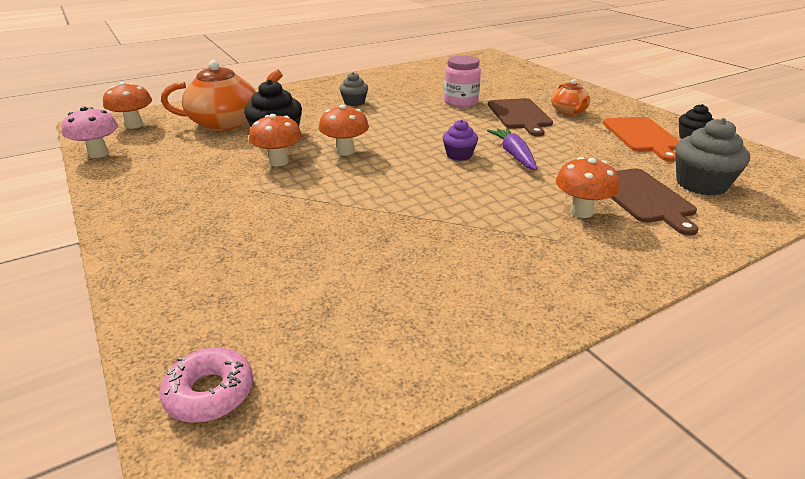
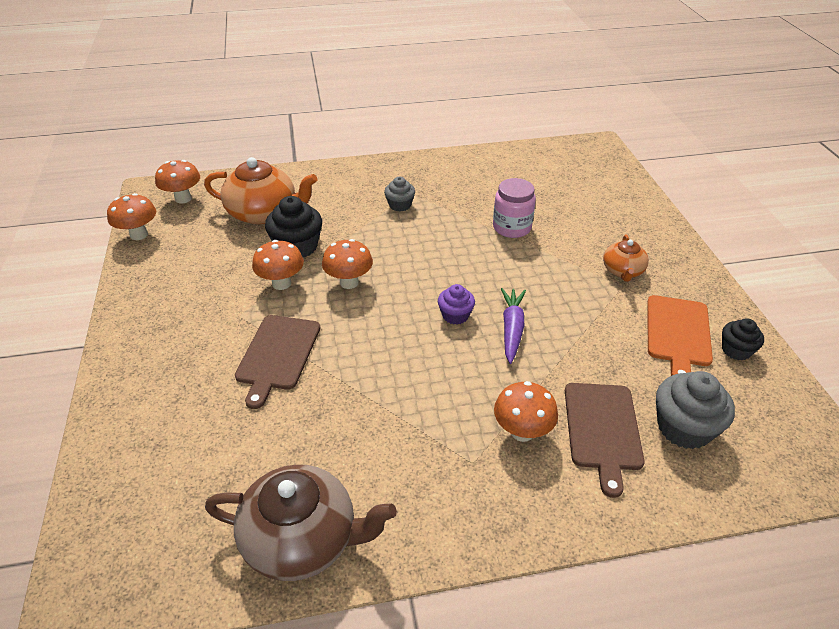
camera: 20 degrees right, 10 degrees up
(98, 154) = (139, 235): pink mushroom -> orange mushroom
(210, 392) = (106, 540): pink donut -> none
(443, 331) = (302, 539): none -> brown teapot
(520, 115) = (562, 265): brown cutting board -> brown cutting board (278, 355)

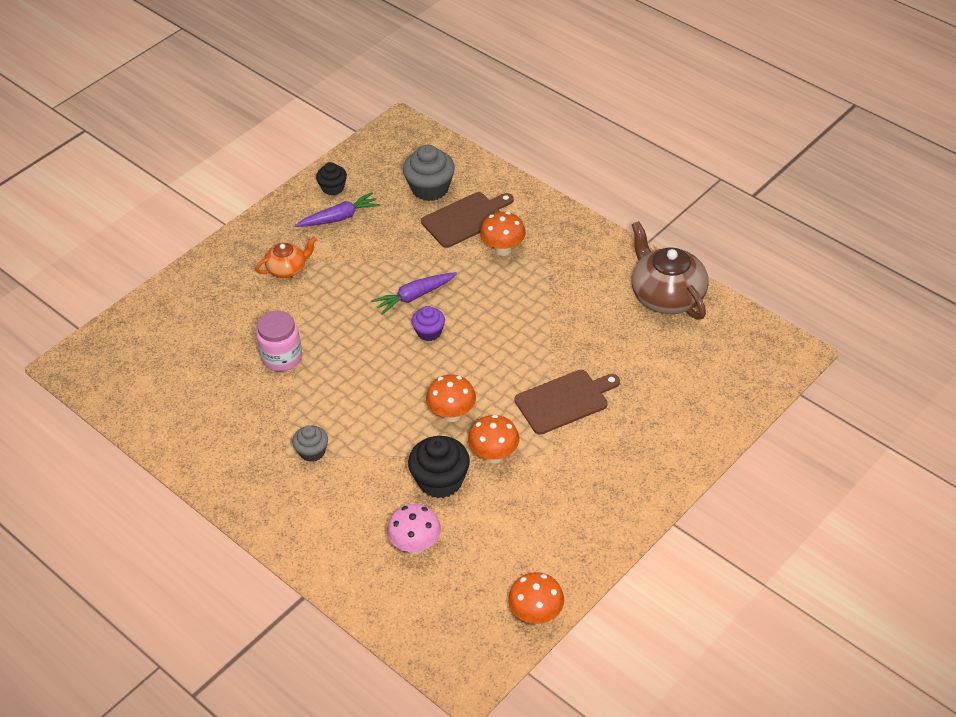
camera: 125 degrees left, 5 degrees up
(183, 198) = (454, 633): orange mushroom -> none
(263, 213) = (415, 545): orange teapot -> pink mushroom
(678, 333) = (339, 218): orange cutting board -> purple carrot

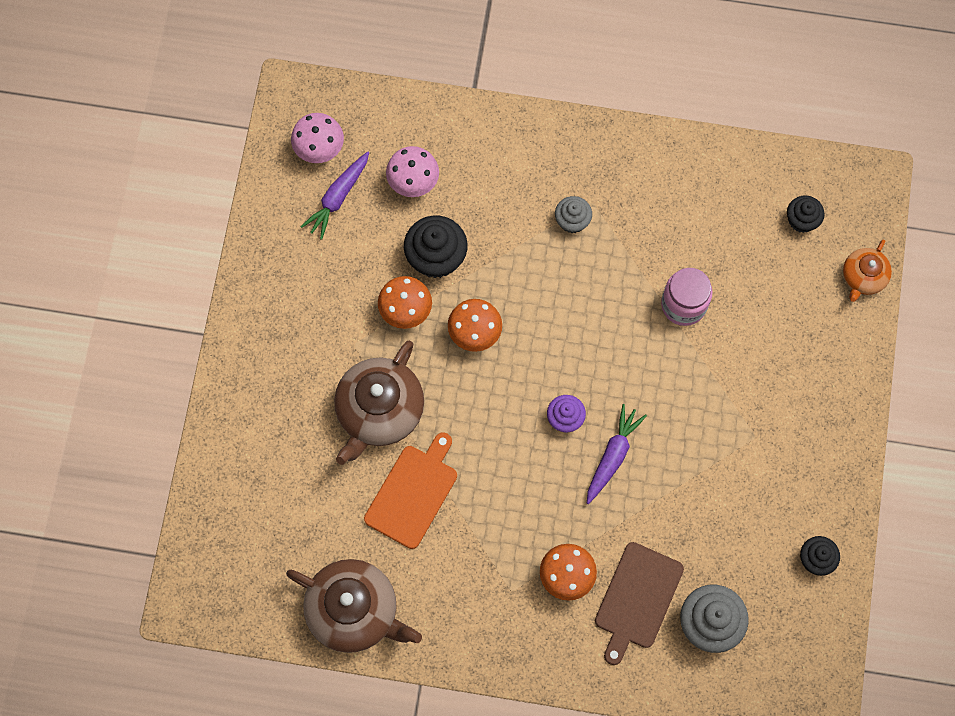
camera: 145 degrees right, 25 degrees up
(145, 366) = (801, 220): none -> black cupcake
(287, 269) = (769, 416): orange teapot -> orange teapot (863, 277)
(339, 218) = (773, 519): purple carrot -> purple carrot (338, 198)
(476, 615) = (319, 149): none -> pink mushroom
(536, 615) = (271, 177): orange mushroom -> none
(564, 401) = (379, 411): brown cutting board -> brown teapot
(575, 341) = (413, 493): none -> orange cutting board

